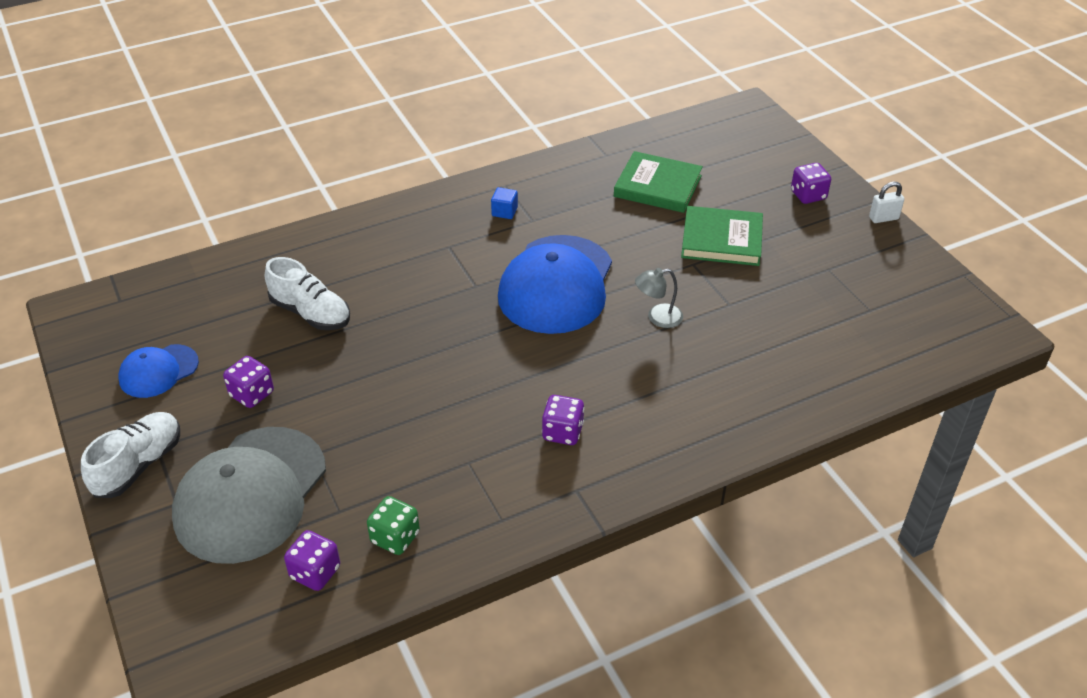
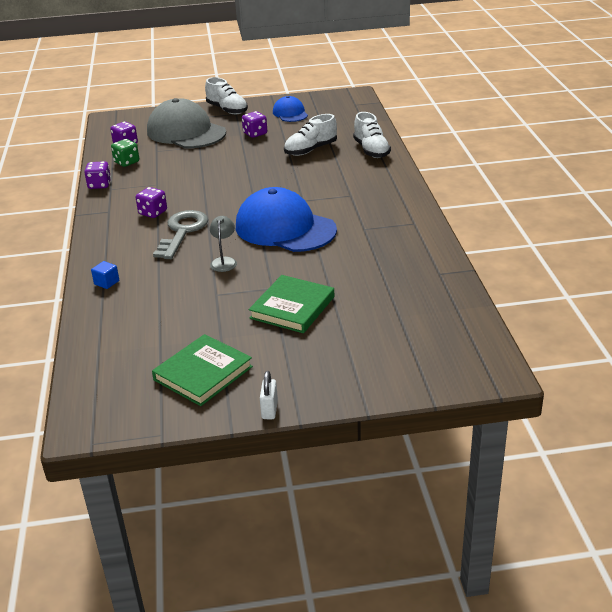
camera: 110 degrees right, 10 degrees down
(304, 252) = (371, 150): none -> white shoe
(504, 211) = (380, 219): blue cube -> blue cube (106, 282)
(603, 380) = (182, 232): none -> grey key
(657, 186) = (381, 291): green book -> green book (203, 373)
(808, 195) = (328, 372): purple dice -> purple dice (99, 185)

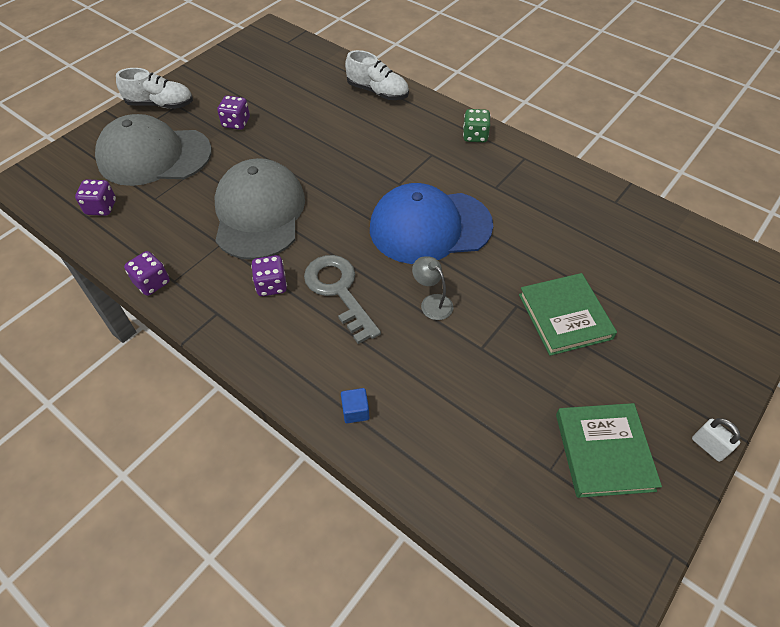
camera: 45 degrees left, 20 degrees up
(126, 162) = (140, 233): green dice -> green dice (475, 136)
(198, 179) = (259, 213): none -> grey cap
(290, 113) = (237, 80): blue cap -> none
(310, 150) = (321, 118): white shoe -> none

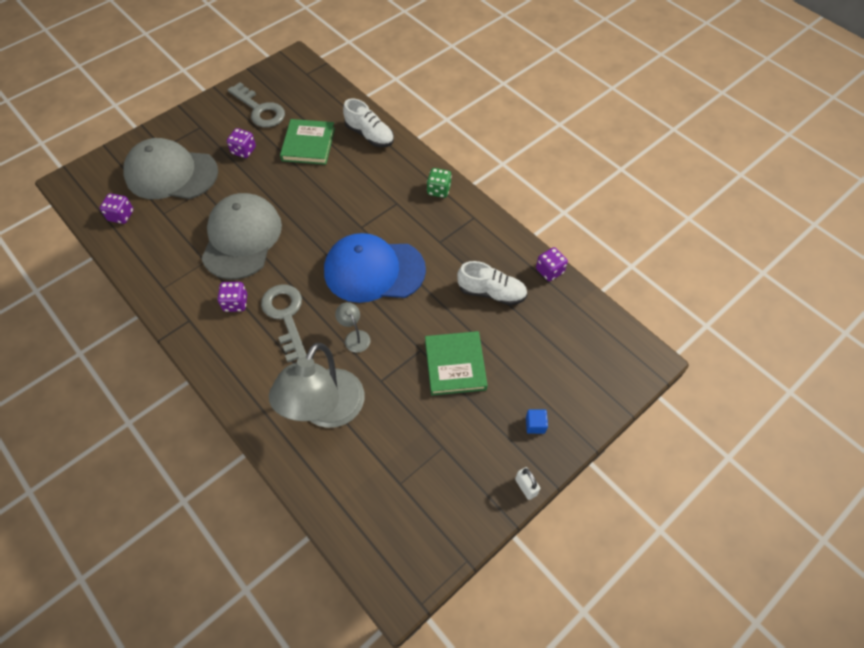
camera: 10 degrees right, 5 degrees up
(152, 283) = (146, 287): purple dice -> purple dice (549, 271)
(160, 104) = (186, 124): white shoe -> white shoe (491, 292)
(244, 81) = (260, 110): none -> grey key
(355, 411) = (271, 415): blue cube -> blue cube (535, 425)
(425, 395) = (326, 411): none -> grey lamp
(604, 451) = (444, 477): green book -> green book (308, 144)

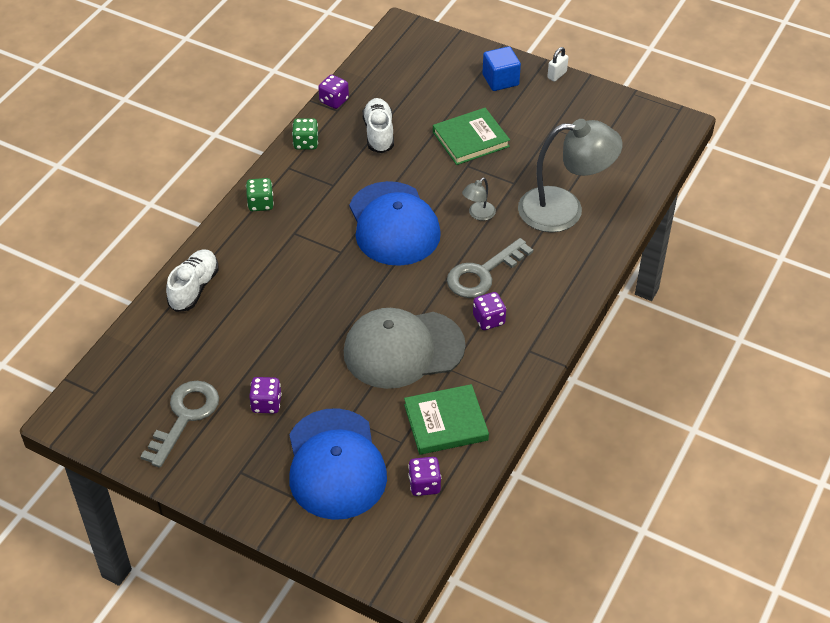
camera: 110 degrees left, 10 degrees down
(171, 174) = (335, 464): grey cap -> blue cap
(308, 144) = (231, 342): green book -> green book (446, 422)
(499, 236) = (306, 143): none -> green dice
(535, 425) = (500, 80): blue cube -> blue cube, size x1.75

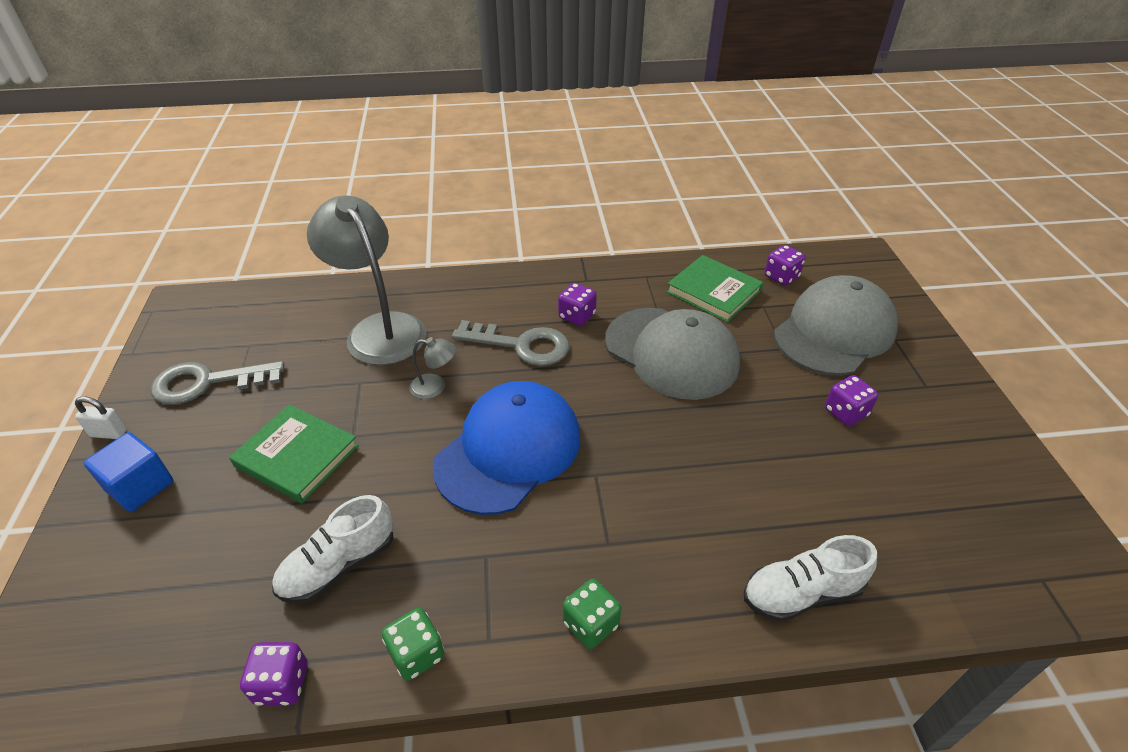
camera: 125 degrees left, 5 degrees down
(185, 417) = (944, 467): grey key -> grey key (207, 383)
(335, 464) = (834, 332): blue cap -> grey cap

